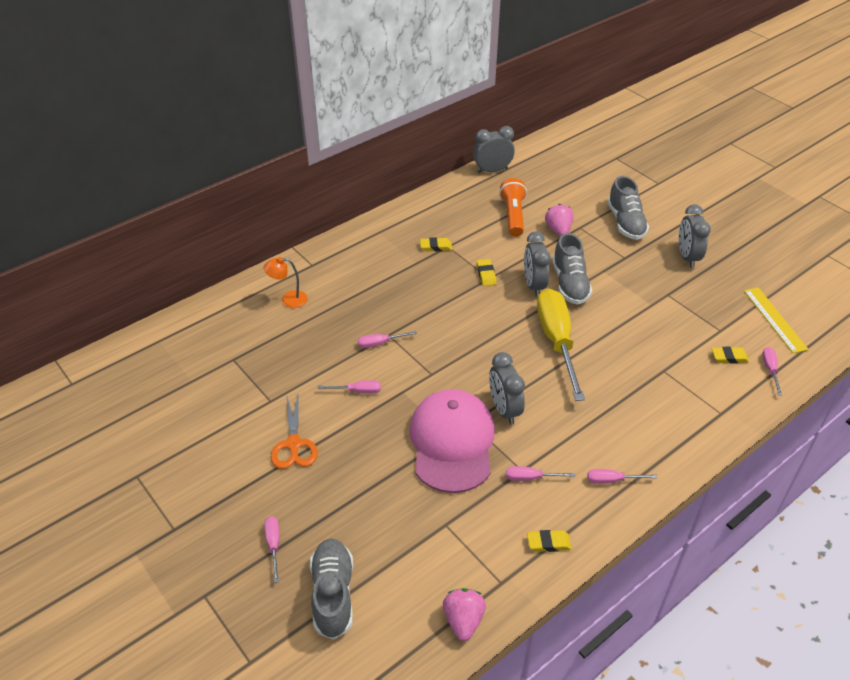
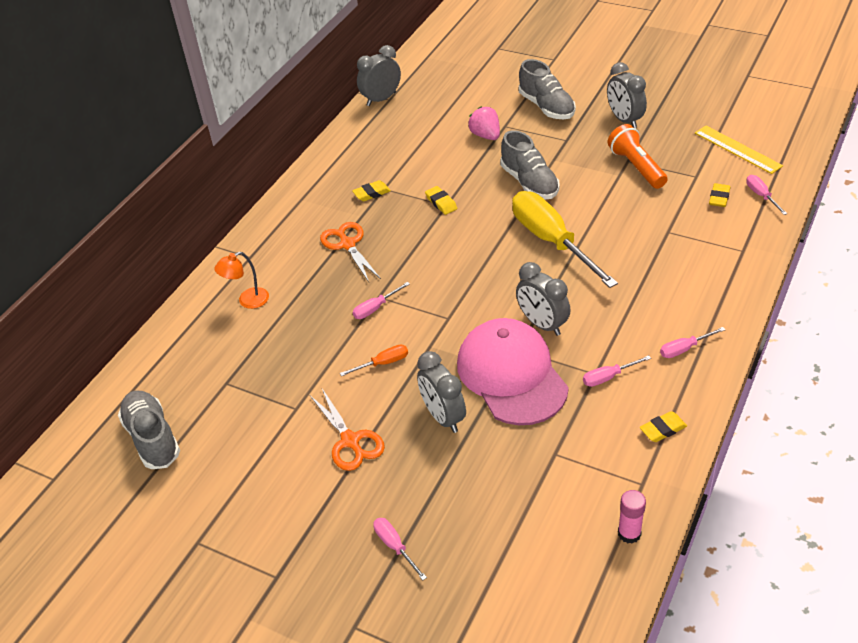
camera: 20 degrees left, 0 degrees up
(333, 594) = (487, 566): grey shoe -> grey shoe (152, 438)
(357, 391) = (383, 363): pink screwdriver -> orange screwdriver
(391, 282) = (347, 244): none -> orange scissors
(463, 620) = (629, 533): pink strawberry -> pink glue stick
(513, 216) = (431, 136): orange flashlight -> orange flashlight (636, 167)
(534, 285) = (495, 196): grey clock -> grey clock (443, 417)
(729, 357) = (719, 198): yellow eraser -> yellow eraser turned 45 degrees counterclockwise

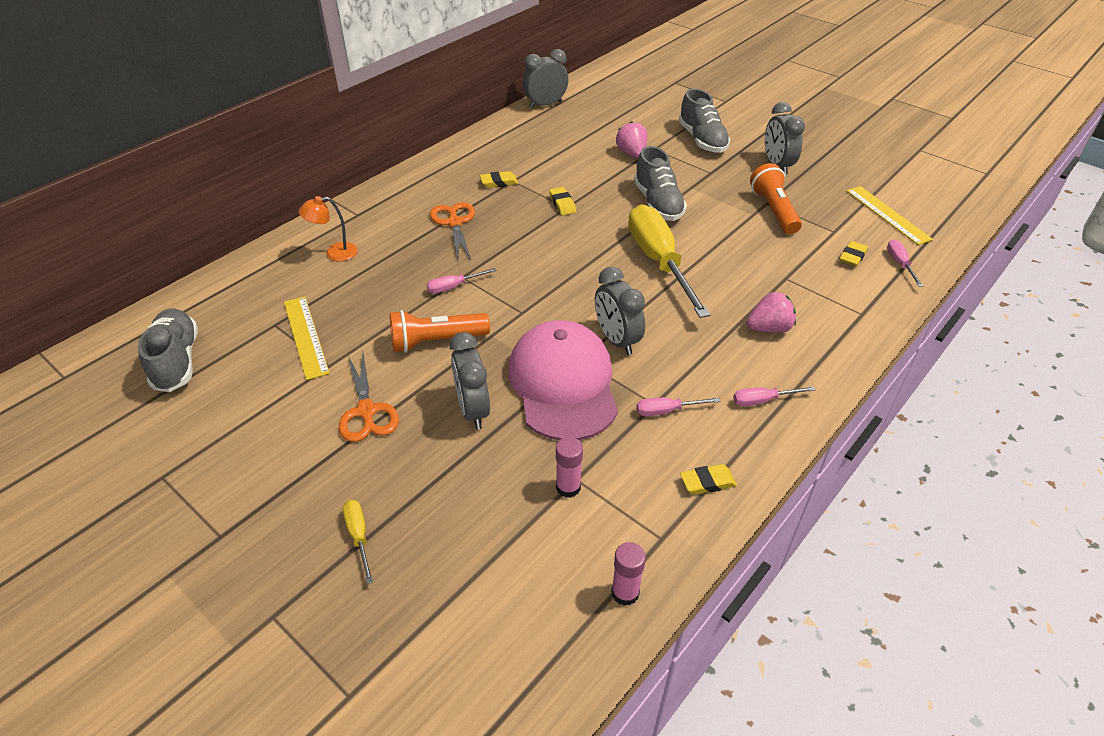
camera: 10 degrees right, 0 degrees up
(261, 387) = (306, 336): none -> yellow ruler
(383, 363) = (436, 341): orange screwdriver -> orange flashlight
(395, 546) = (359, 536): pink screwdriver -> yellow screwdriver
(551, 462) = (568, 487): none -> pink glue stick
(668, 282) = (769, 328): none -> pink strawberry

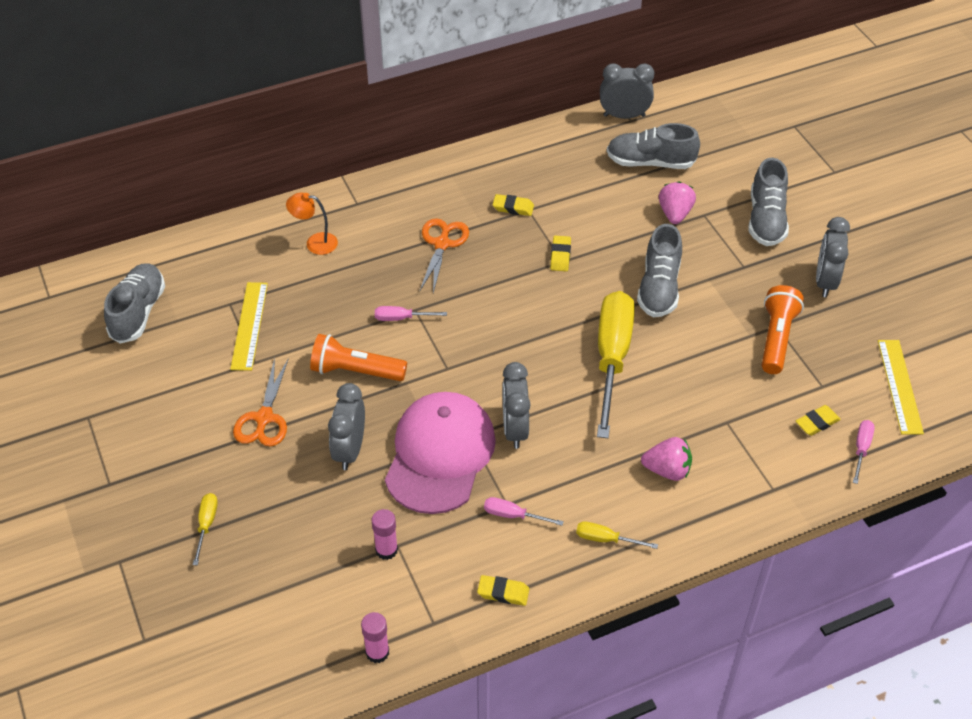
camera: 25 degrees right, 5 degrees up
(588, 127) = (650, 162): none -> grey shoe
(762, 400) = (606, 539): pink screwdriver -> yellow screwdriver

